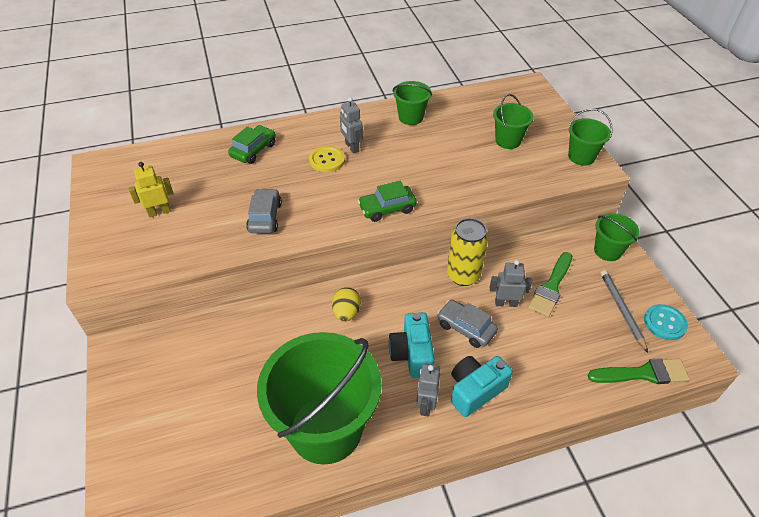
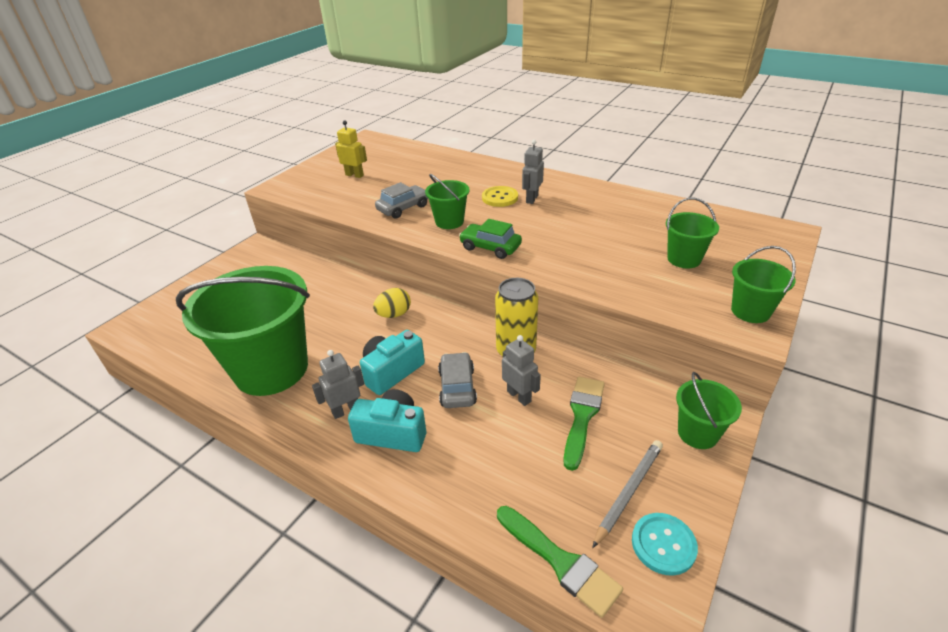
camera: 50 degrees right, 10 degrees down
(253, 150) = (462, 170): green car -> none
(411, 117) = (615, 202): green bucket -> green bucket (449, 222)
(551, 287) = (582, 416): green brush -> green brush turned 120 degrees clockwise

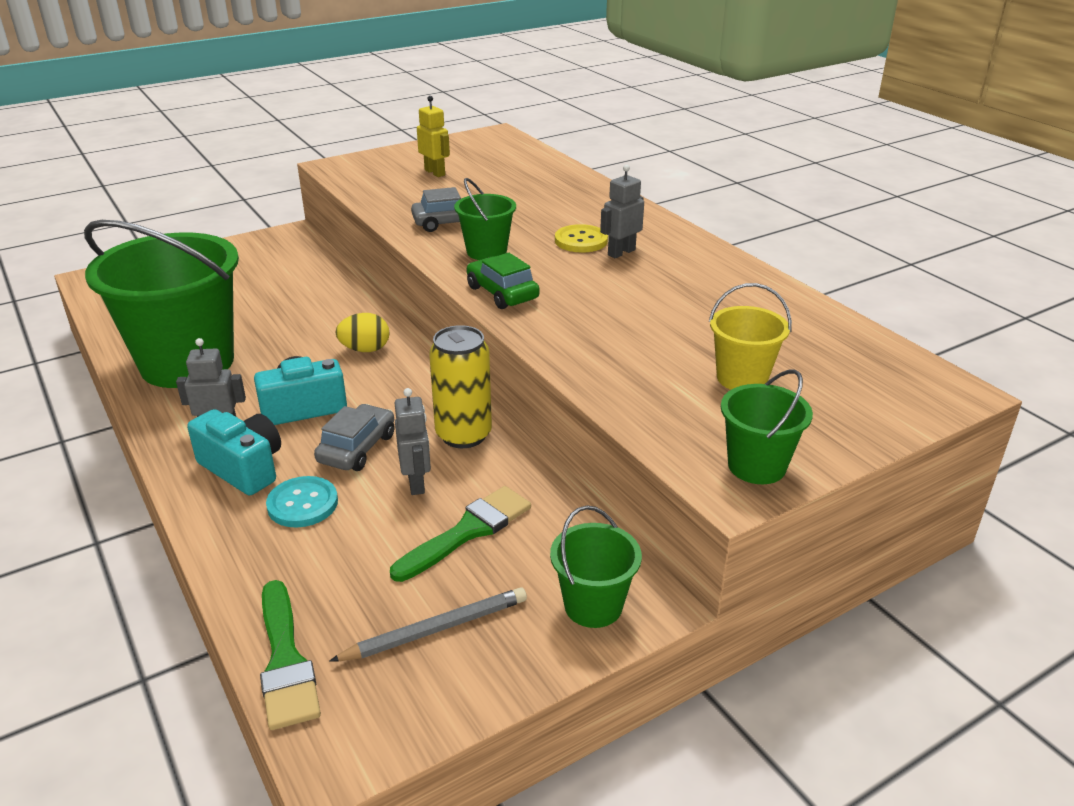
camera: 25 degrees right, 5 degrees down
(663, 544) = (416, 698): turquoise button -> turquoise button (302, 504)
(684, 259) = (742, 378): green bucket -> yellow bucket

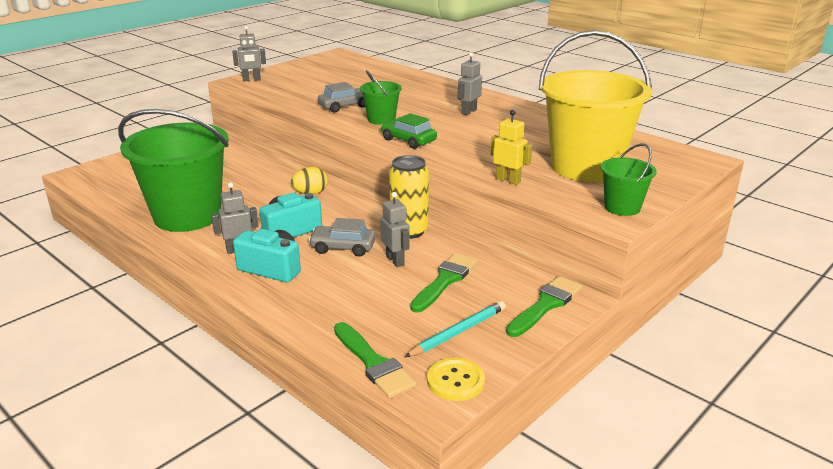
camera: 15 degrees left, 5 degrees down
(302, 504) = (327, 282): turquoise button -> none
(354, 165) = (251, 80): none -> grey robot
(357, 448) = (343, 247): grey car -> grey car turned 90 degrees counterclockwise
(435, 172) = (312, 79): yellow robot -> yellow robot (508, 180)
(436, 629) = (458, 332): grey pencil -> turquoise pencil
(581, 241) = (438, 108): yellow button -> yellow button (455, 381)
(593, 606) = (545, 305): green bucket -> green brush
(742, 378) = (585, 167): yellow bucket -> yellow bucket, size x2.17

